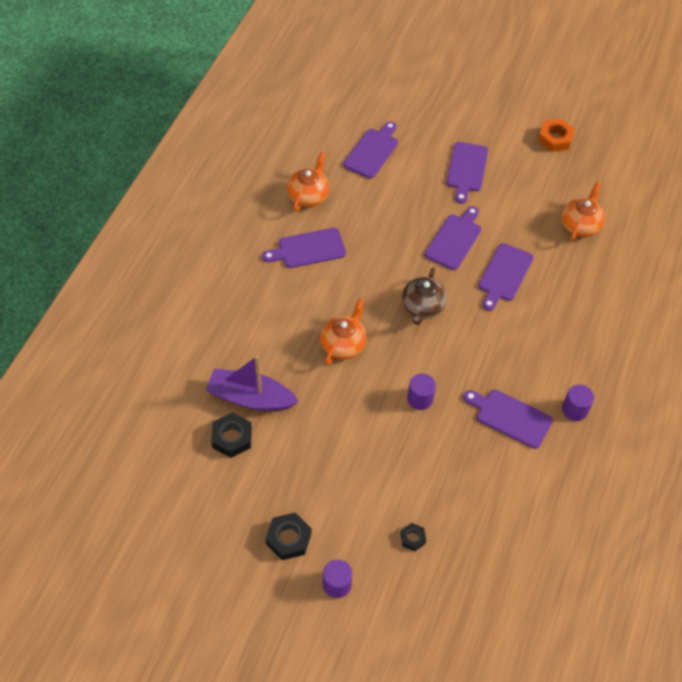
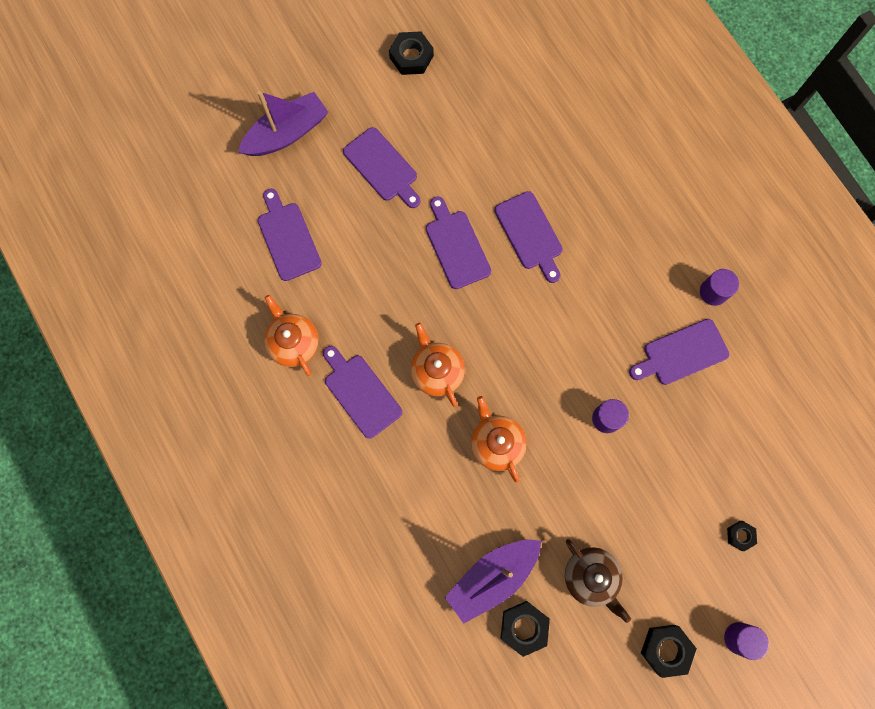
camera: 50 degrees left, 20 degrees up
(308, 249) = (360, 393): purple cutting board -> purple cutting board turned 120 degrees clockwise
(422, 307) = (509, 336): brown teapot -> brown teapot (591, 577)
(438, 110) = (287, 133): none -> purple boat
(555, 139) = (411, 57): orange nut -> black nut
(580, 225) = (527, 120): orange teapot -> orange teapot (436, 371)

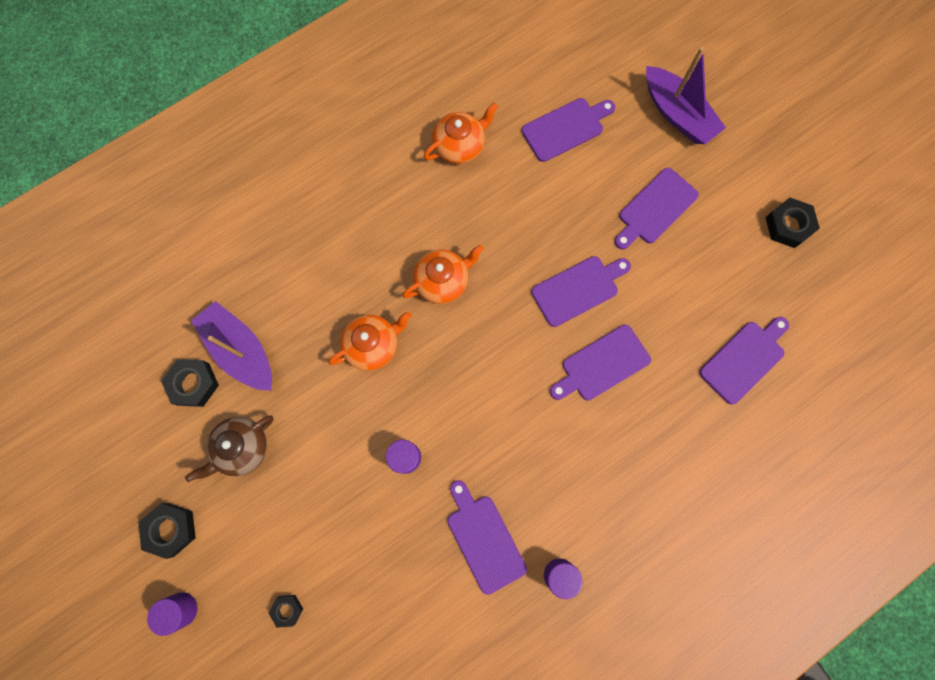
camera: 85 degrees right, 0 degrees up
(360, 393) = (415, 211): purple cutting board -> purple cutting board (744, 359)

